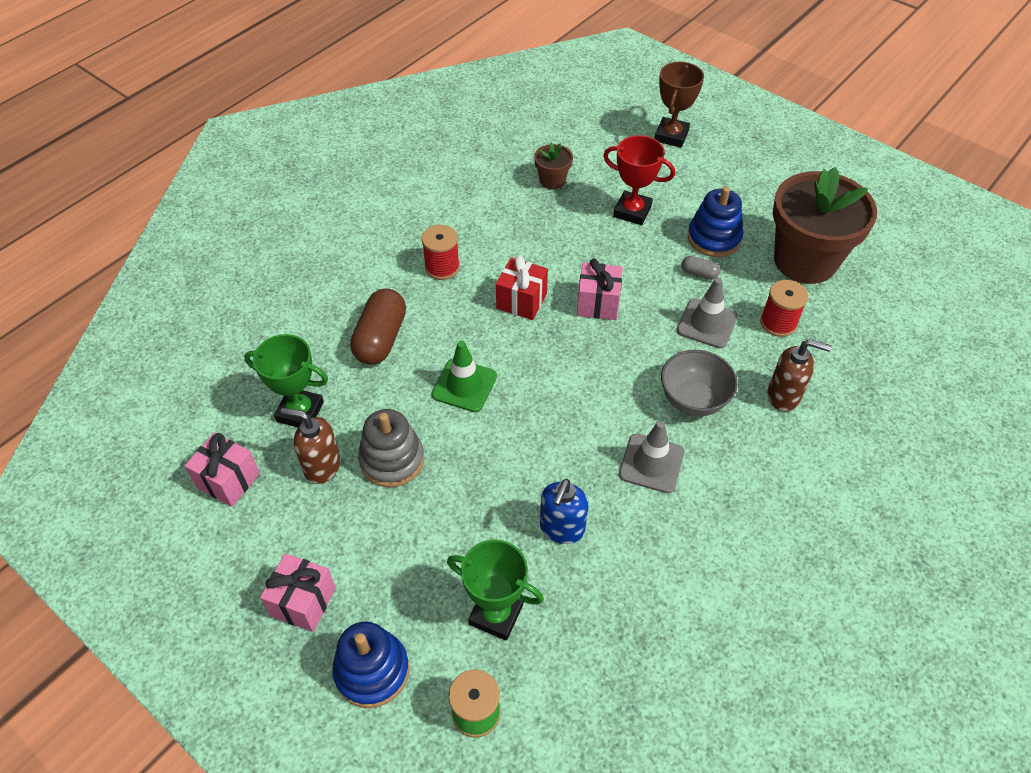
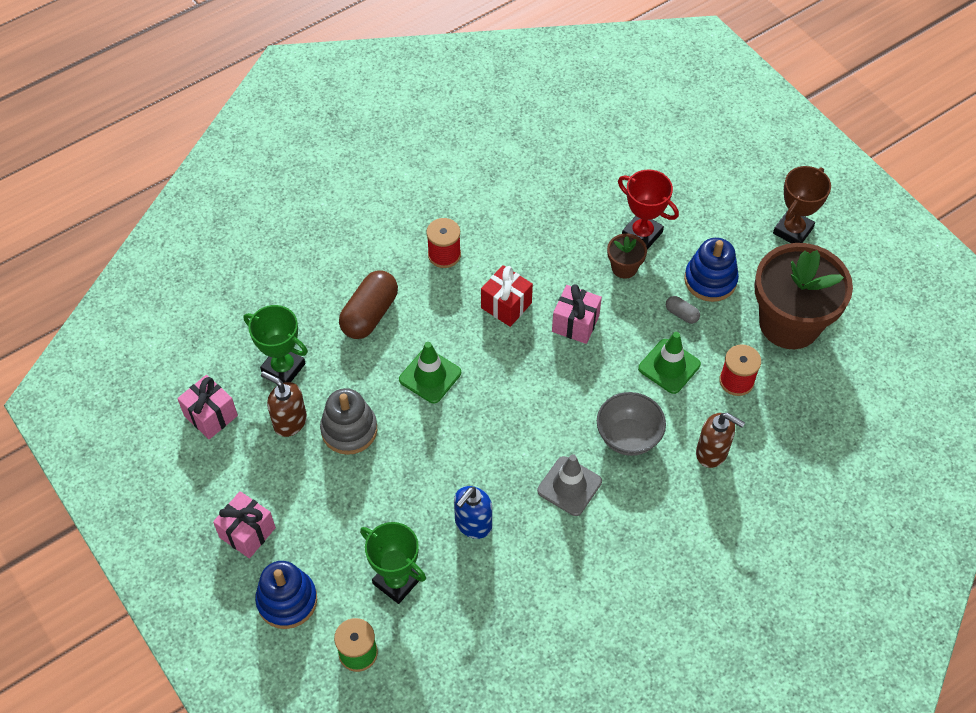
camera: 15 degrees right, 5 degrees up
(552, 180) = (576, 184): brown flower pot -> brown flower pot (624, 267)
(671, 136) = (712, 157): brown trophy -> brown trophy (793, 231)
(707, 323) = (669, 366): grey traffic cone -> green traffic cone

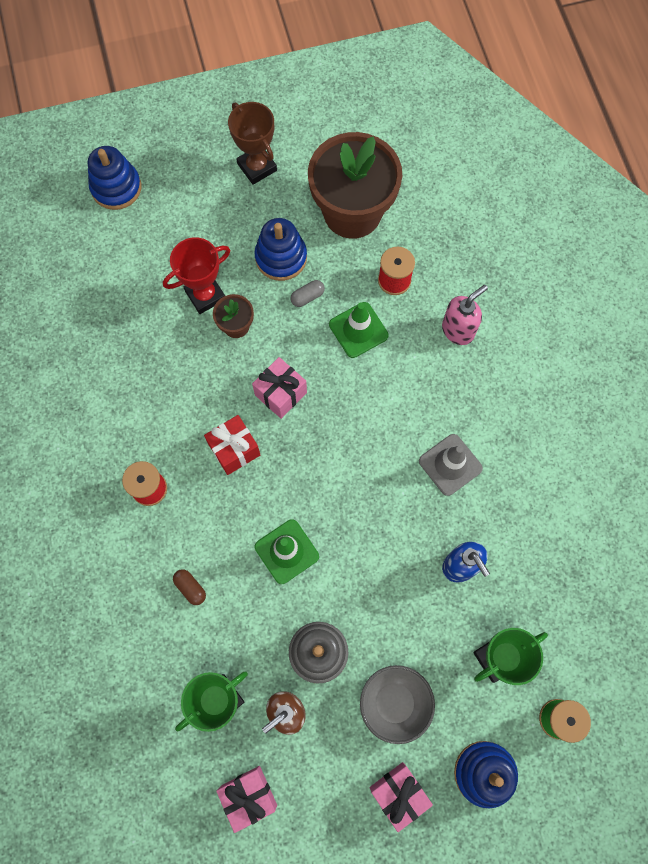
camera: 70 degrees left, 15 degrees up
(370, 314) = (190, 588): brown capsule -> brown capsule, size x0.47
(628, 437) = (418, 394): grey bowl -> grey bowl (394, 703)
(711, 133) = (116, 188): none -> blue stacking toy
(712, 453) = (458, 330): brown soap dispenser -> pink soap dispenser

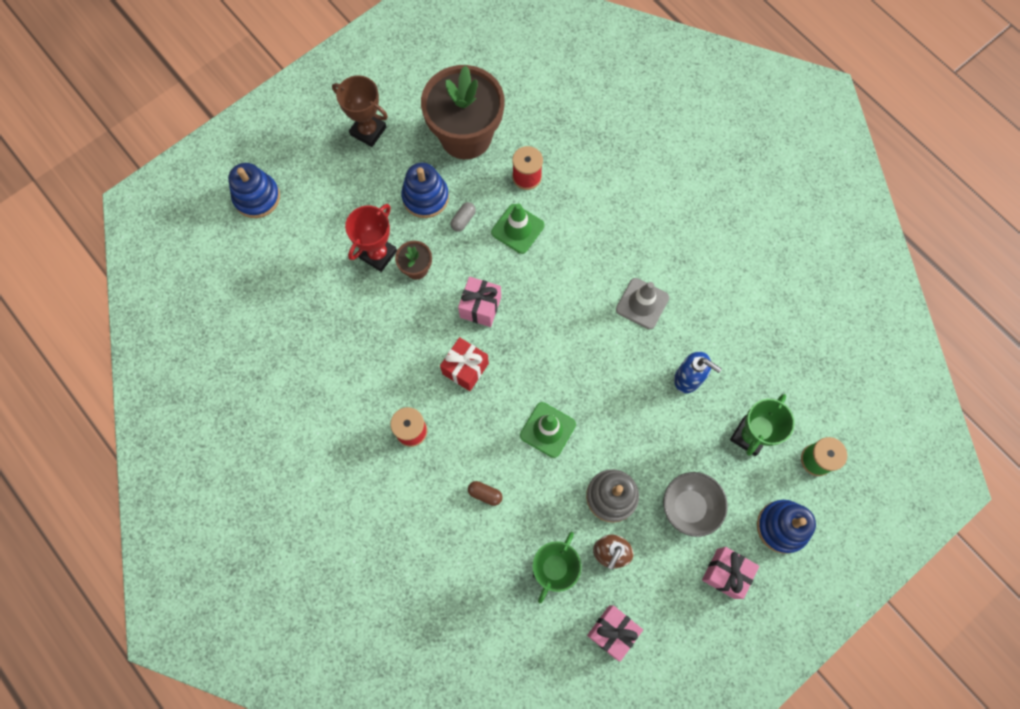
camera: 25 degrees left, 0 degrees up
(458, 330) = (597, 195): pink soap dispenser -> none

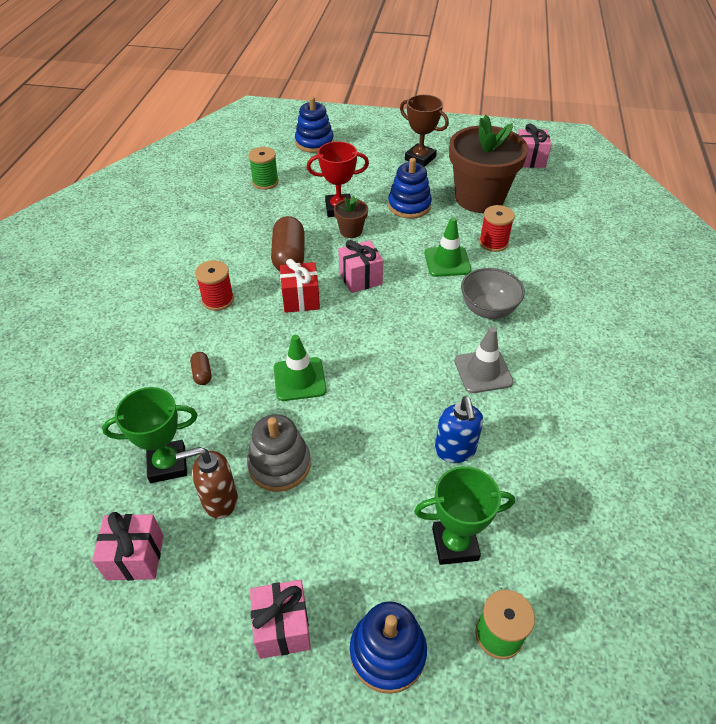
camera: 50 degrees right, 25 degrees down
(281, 285) = (265, 182): none -> green spool
(368, 131) = (420, 158): brown trophy -> brown trophy turned 45 degrees counterclockwise
(406, 340) = (289, 257): none -> brown capsule
(453, 50) = (529, 160): none -> pink gift
(463, 220) = (417, 232): grey capsule -> none
(689, 507) = (327, 539): grey bowl -> grey bowl (488, 310)

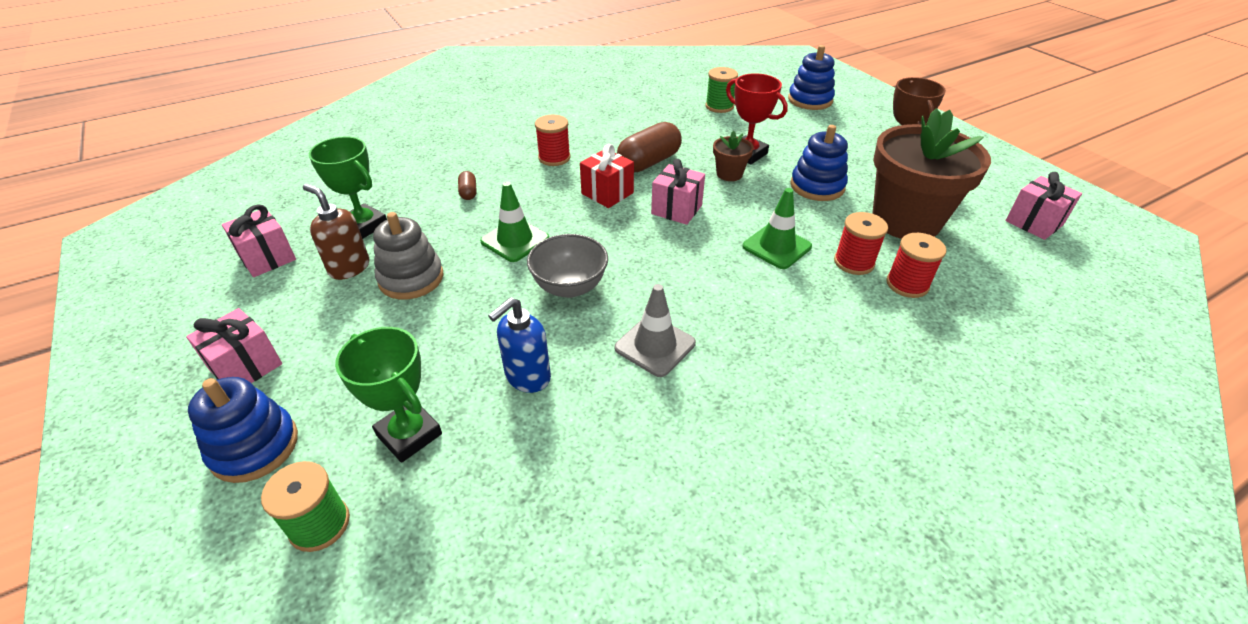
camera: 50 degrees right, 5 degrees down
(202, 374) = (468, 192): brown capsule -> brown capsule turned 45 degrees counterclockwise
(488, 310) = (748, 307): grey bowl -> grey bowl (569, 287)
(531, 237) = (907, 284): none -> red spool

